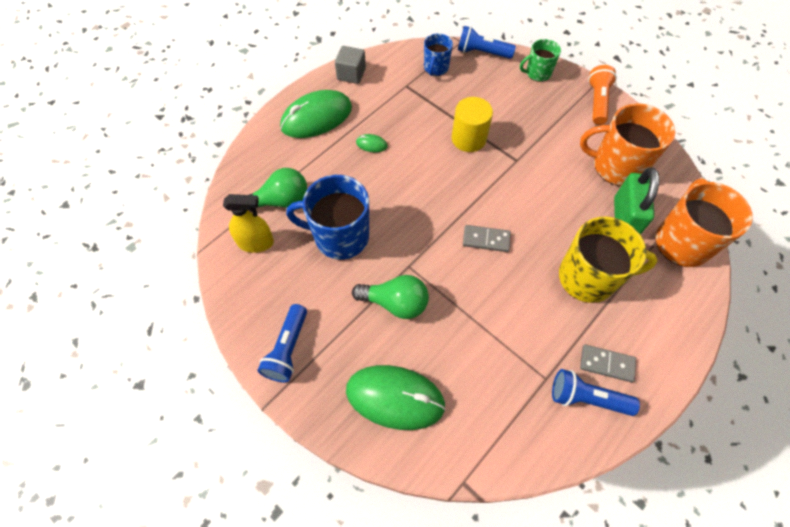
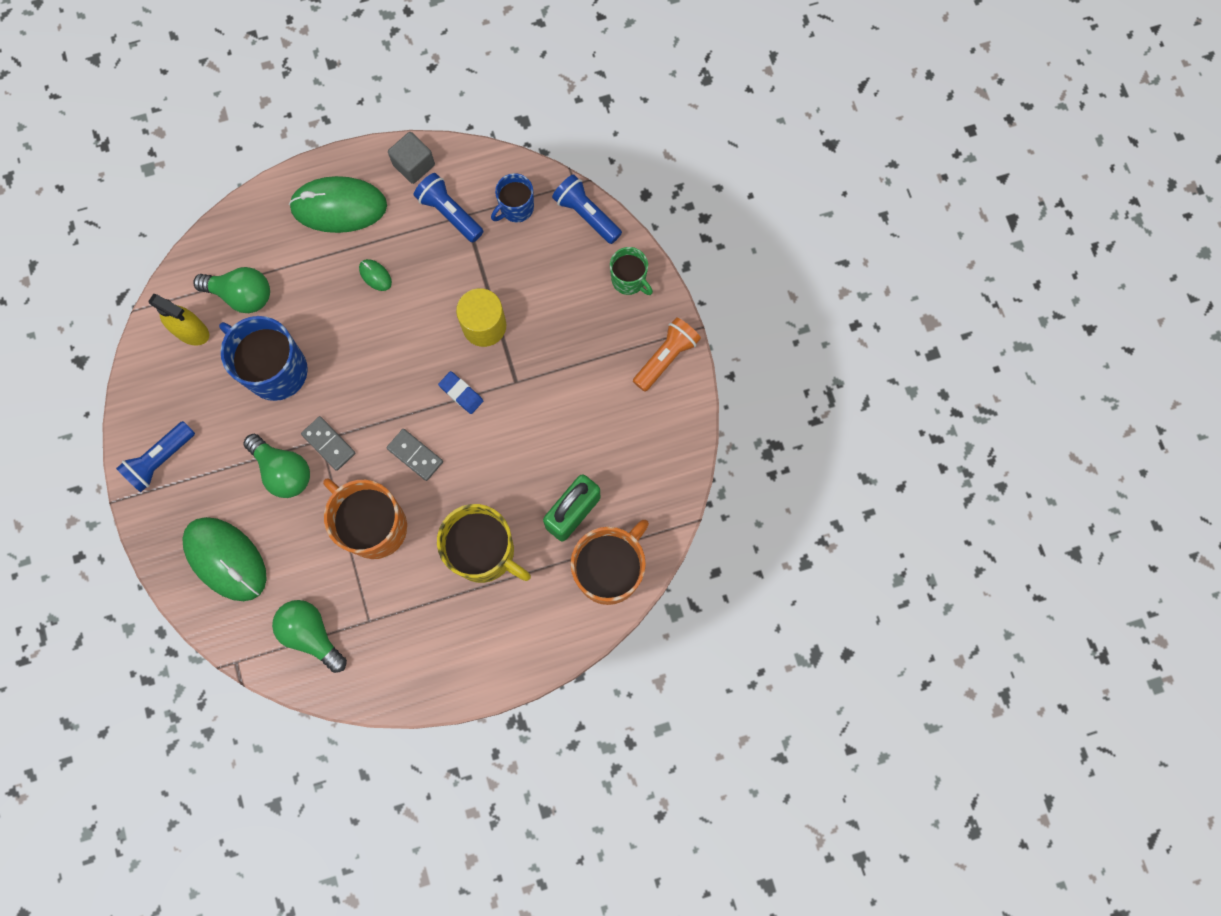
camera: 30 degrees right, 15 degrees up
(486, 185) = (461, 393): none -> blue eraser
(509, 417) = (311, 634): none -> green light bulb
(537, 73) = (629, 280): green mug -> green mug turned 150 degrees counterclockwise
(586, 398) = (391, 658): blue flashlight -> blue flashlight (449, 213)
(606, 364) = (433, 641): grey domino -> grey domino (328, 444)
(616, 166) = (617, 450): orange mug -> orange mug (374, 526)

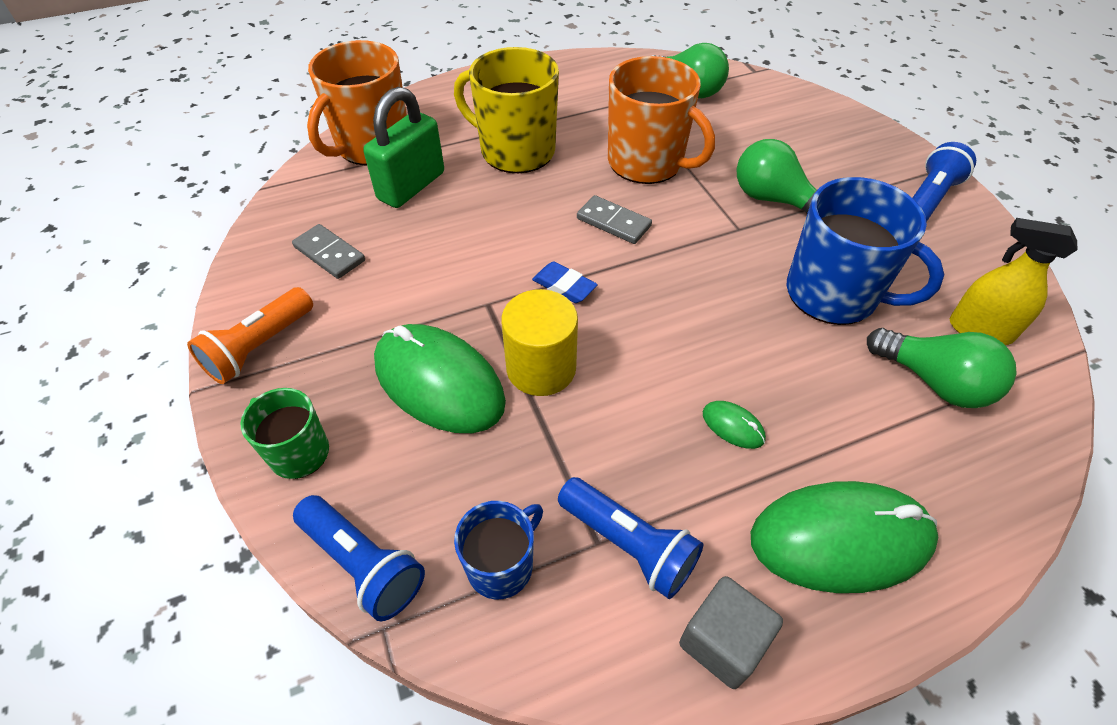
camera: 175 degrees right, 25 degrees down
(226, 559) = (802, 130): green mouse -> green mouse (439, 382)
(242, 295) = (934, 382): green light bulb -> green light bulb turned 150 degrees counterclockwise
(328, 444) = (727, 225): grey domino -> grey domino (329, 254)

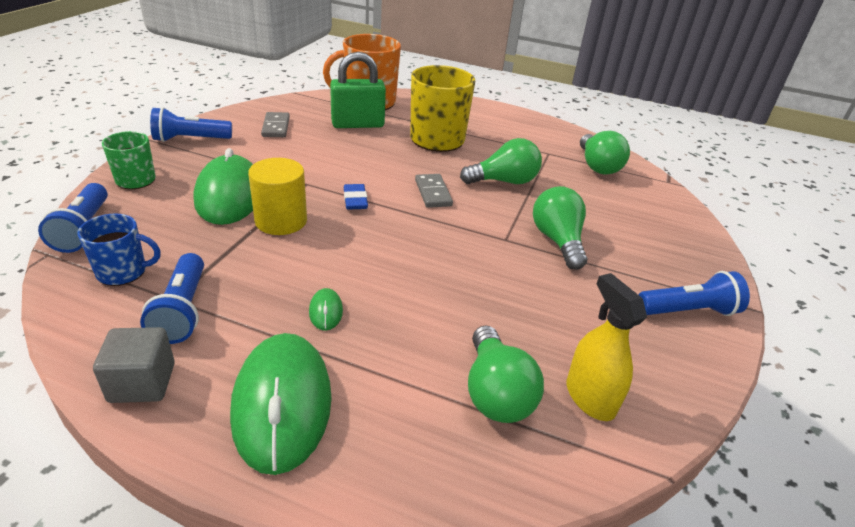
camera: 40 degrees right, 15 degrees down
(259, 347) = (190, 139): orange flashlight -> blue flashlight
(647, 163) = (504, 181): orange mug -> green light bulb
(833, 294) = (509, 305): blue mug -> none
(840, 539) = (282, 404): green mouse -> green mouse turned 45 degrees clockwise

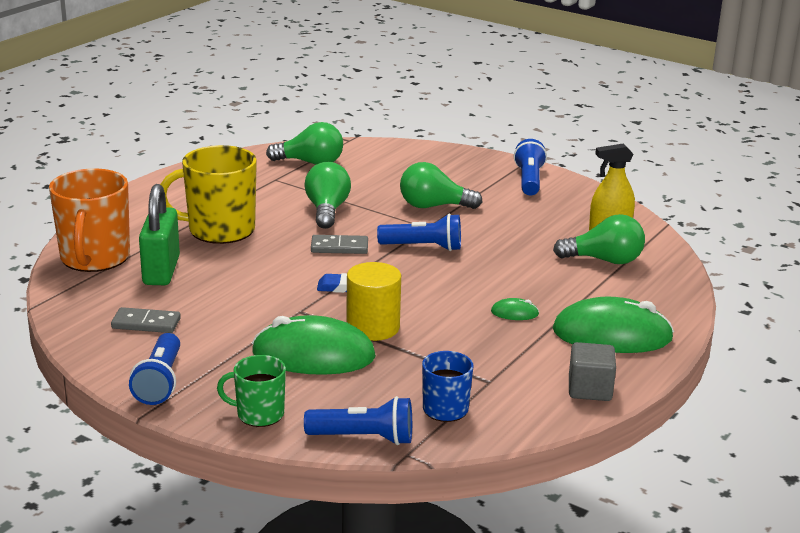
camera: 75 degrees left, 10 degrees down
(183, 310) = (506, 375): blue flashlight -> blue flashlight (423, 247)

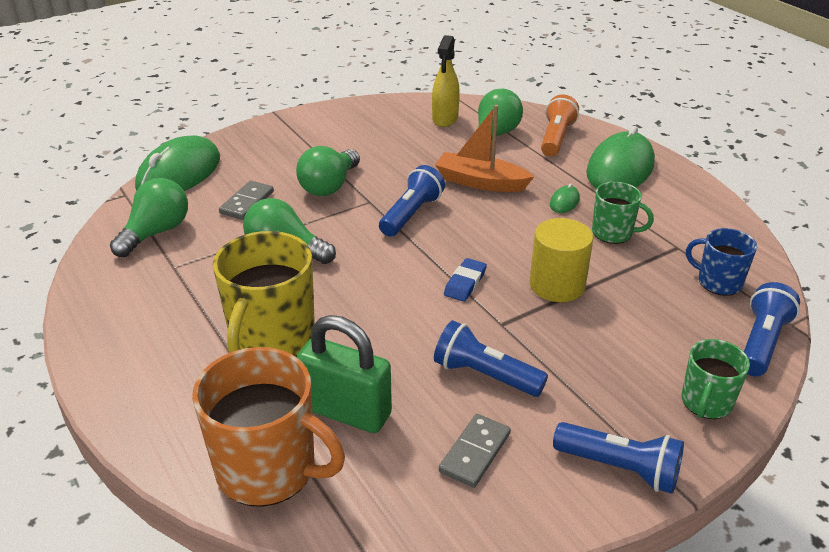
camera: 65 degrees left, 10 degrees up
(313, 355) = (597, 336): green mouse -> green mouse (179, 173)
(339, 247) = (377, 264): grey domino -> grey domino (247, 202)
(482, 344) = (613, 233): none -> green mug
(508, 268) = (481, 182): none -> orange boat
(529, 180) = (318, 125): blue flashlight -> blue flashlight (485, 375)
(589, 389) = (703, 203): grey cube -> none
(637, 292) = (556, 138): none -> orange flashlight

